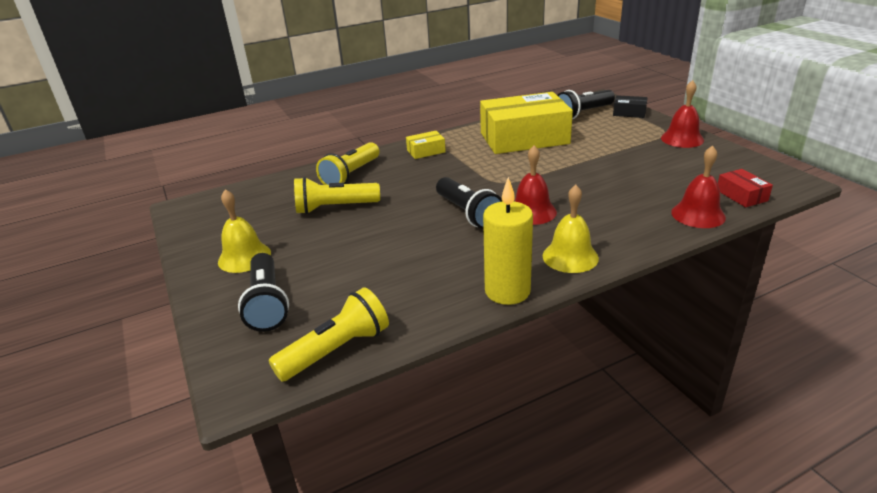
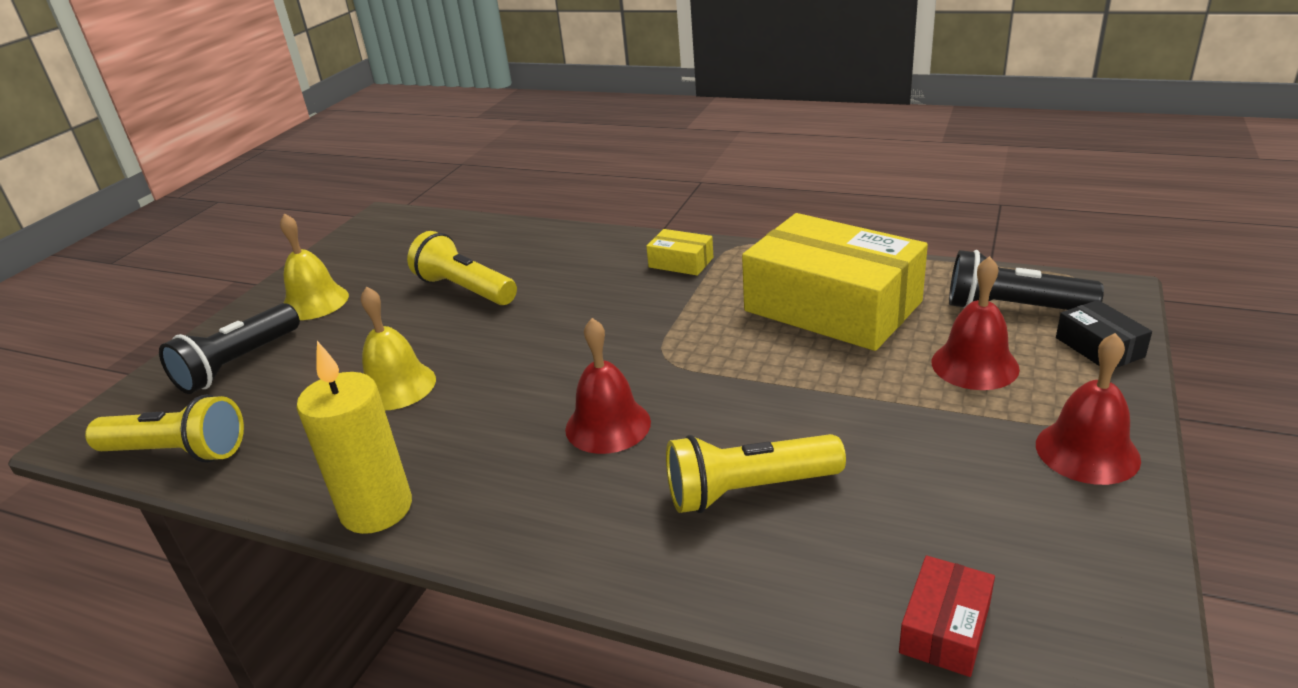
camera: 50 degrees right, 0 degrees up
(351, 175) = (553, 255): yellow flashlight -> yellow flashlight (748, 490)
(468, 213) = (547, 379): black flashlight -> none
(570, 256) = (512, 520): yellow bell -> yellow bell (396, 386)
(698, 214) = (793, 599): red bell -> red bell (974, 365)

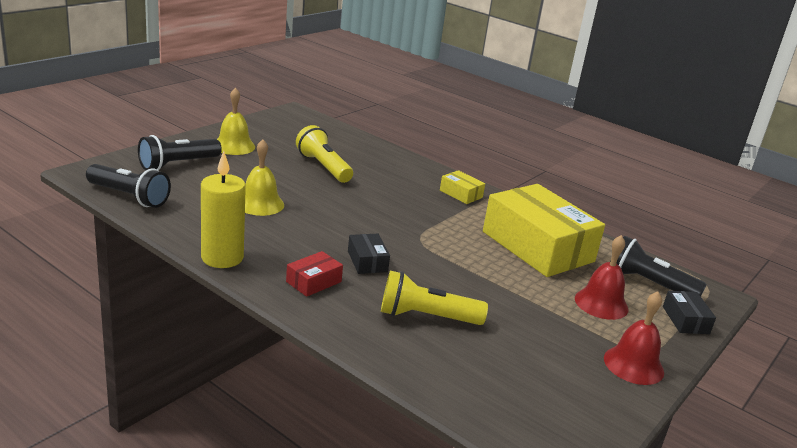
camera: 10 degrees right, 5 degrees down
(177, 452) = (129, 197): yellow flashlight -> black flashlight
(608, 425) = (367, 261): red bell -> black box
(945, 628) = (490, 409): red box -> red box (313, 282)

